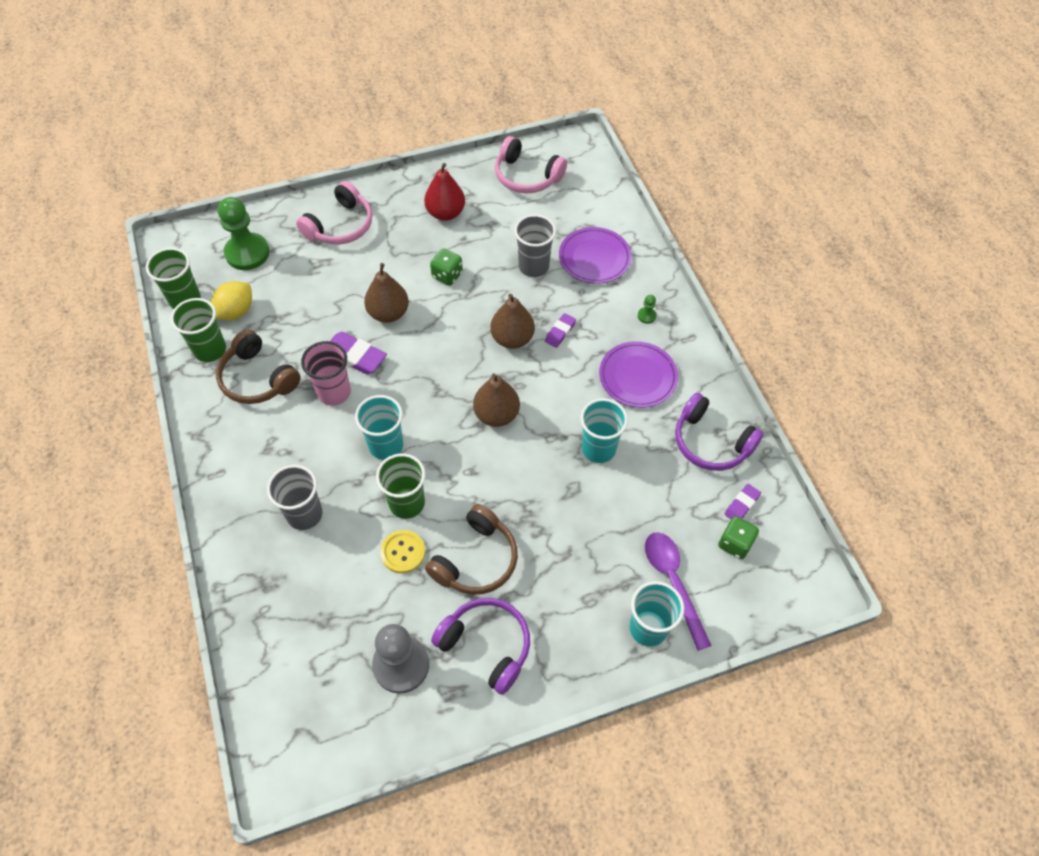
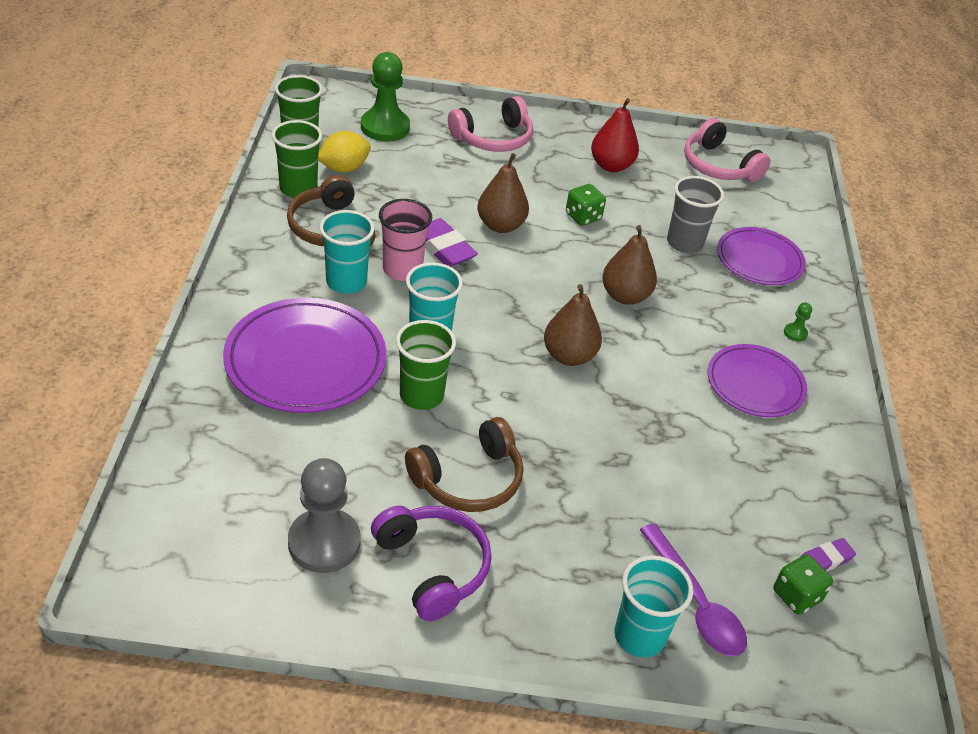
camera: 20 degrees right, 15 degrees down
(304, 514) = (305, 361): grey cup -> purple plate
(403, 552) = (390, 438): yellow button -> none
(560, 332) = (683, 310): purple eraser -> none
(598, 449) = (672, 433): turquoise cup -> turquoise cup (346, 282)
(673, 582) = (695, 602): purple spoon -> purple spoon turned 150 degrees clockwise
(711, 442) = (815, 481): purple headphones -> none

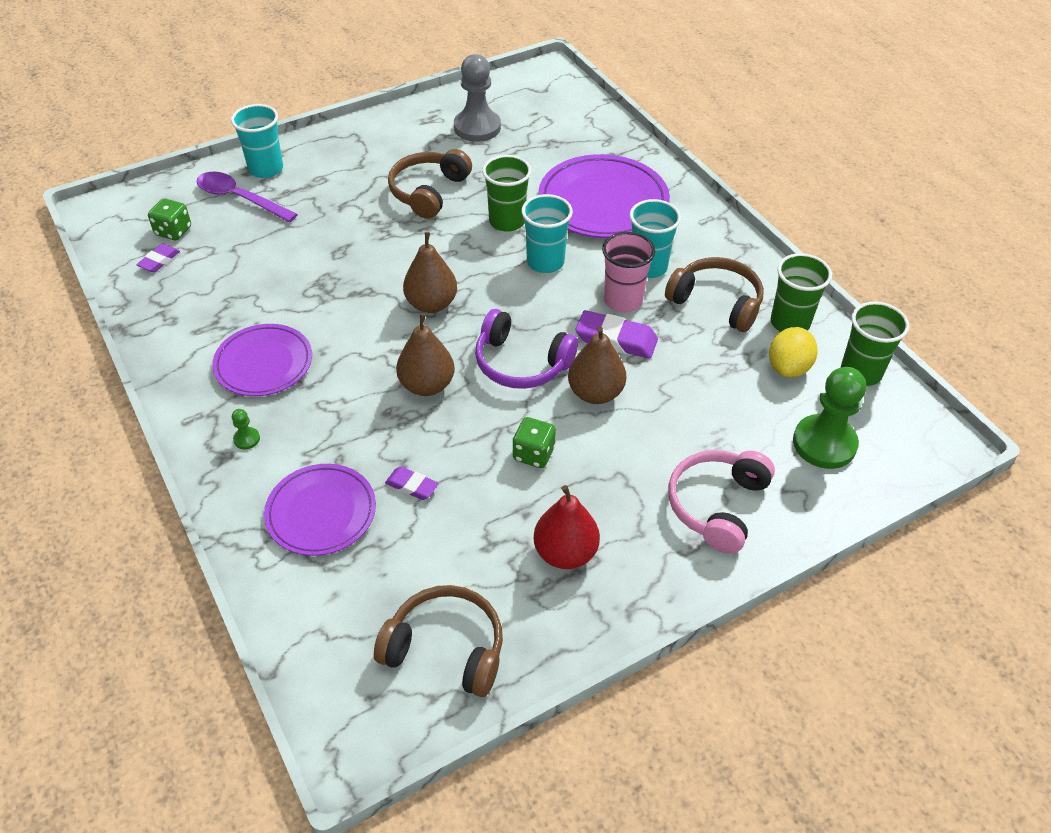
camera: 150 degrees right, 5 degrees up
(432, 567) = (408, 144): purple headphones -> purple headphones (521, 363)
(684, 243) = (412, 486): grey cup -> purple eraser
(718, 166) = (446, 648): pink headphones -> brown headphones

